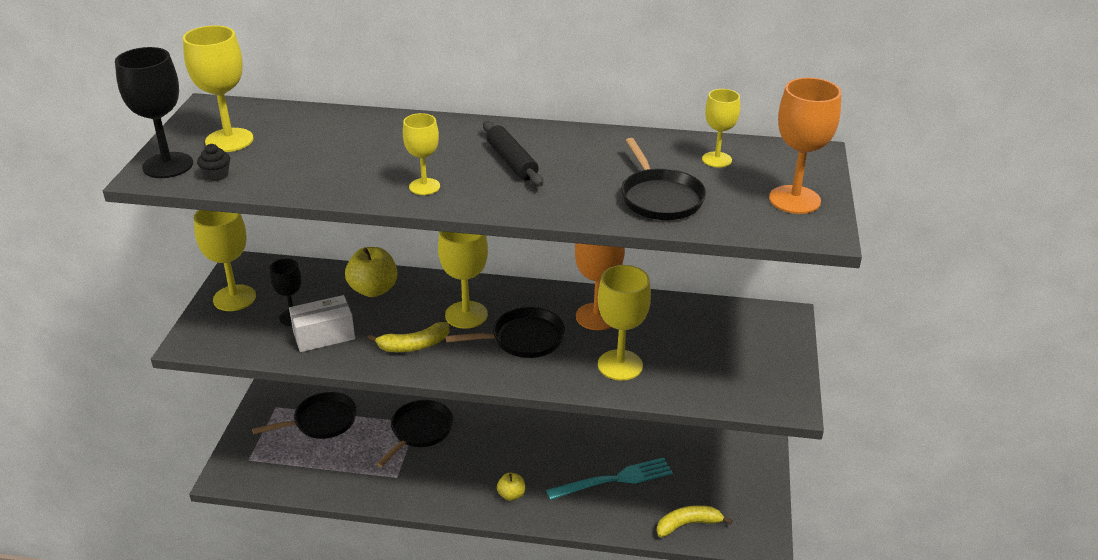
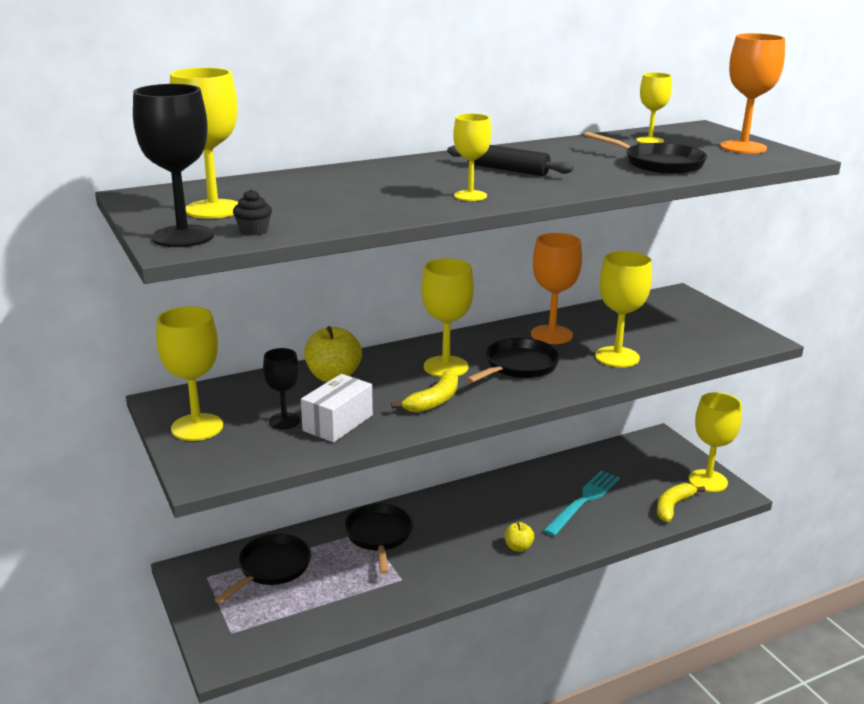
camera: 35 degrees left, 10 degrees down
(754, 516) = (708, 481): none -> yellow goblet

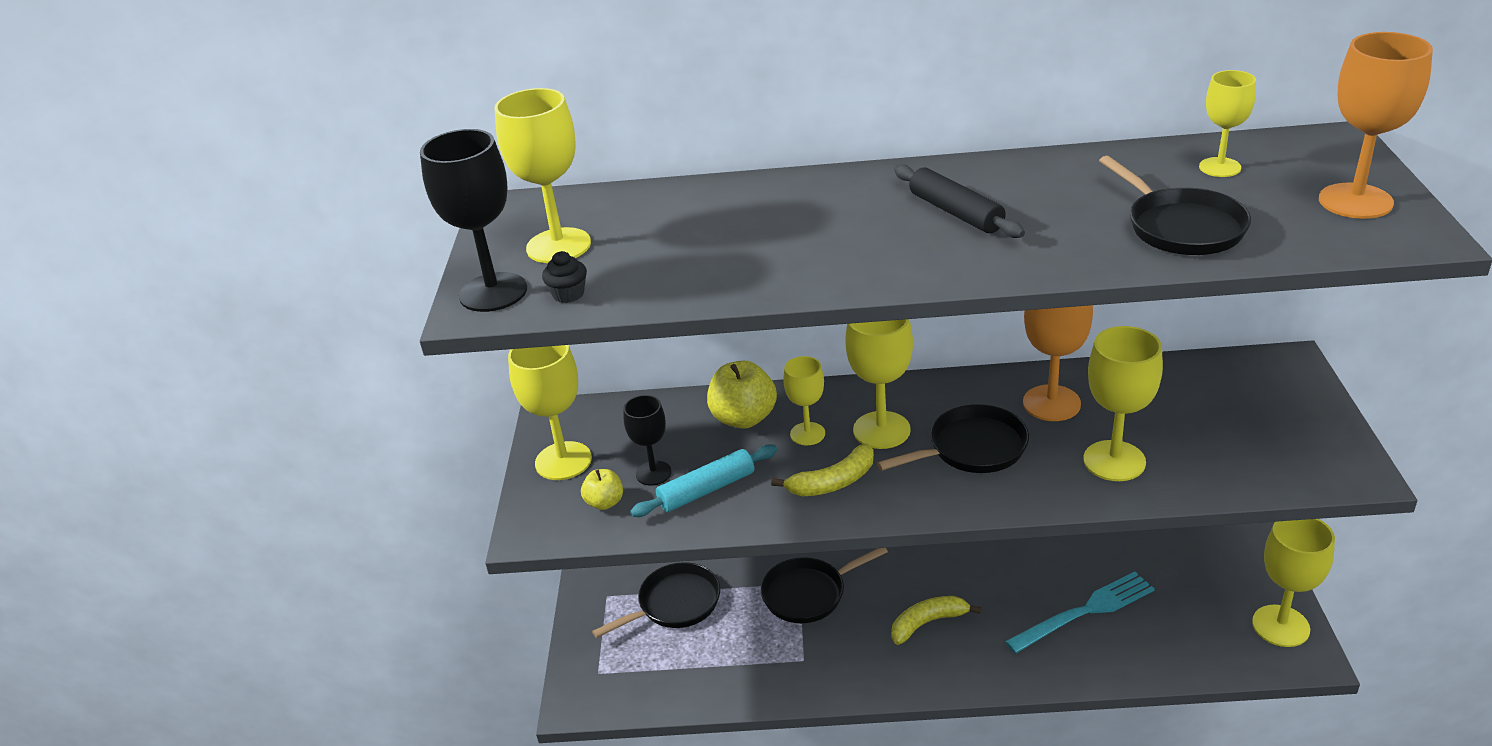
camera: 30 degrees right, 10 degrees up
(338, 423) = (707, 490): white box -> turquoise rolling pin
(379, 536) = (808, 594): black pan -> black pan turned 135 degrees counterclockwise
(470, 196) = (861, 263): yellow goblet -> yellow goblet (807, 434)
(518, 547) = (962, 656): yellow apple -> yellow apple (605, 503)
(673, 506) = (1203, 653): yellow banana -> yellow banana (928, 623)

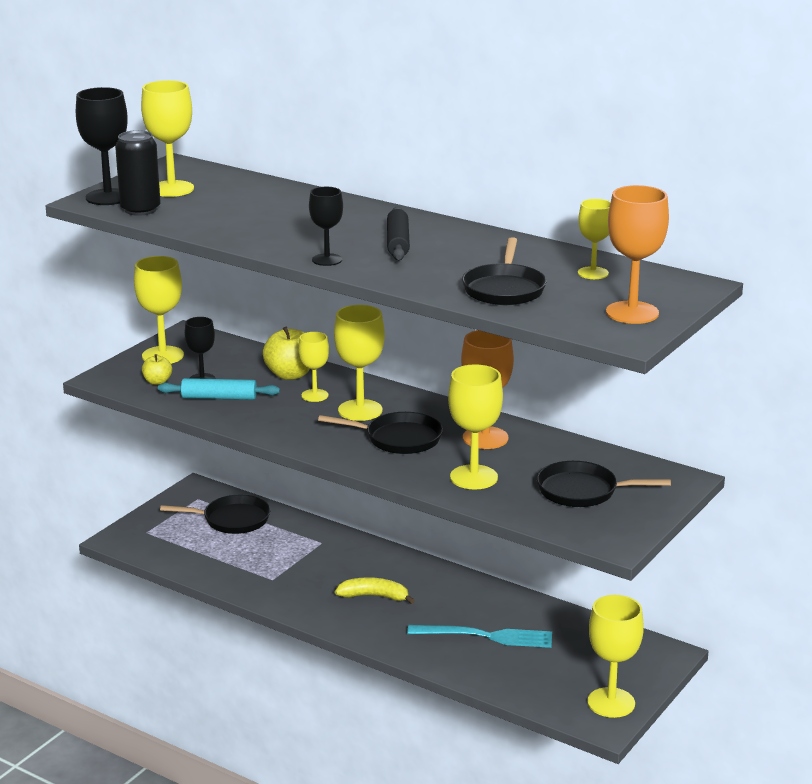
camera: 30 degrees right, 10 degrees down
(568, 294) = (140, 210): black cupcake -> black can
(808, 594) = (320, 550): black pan -> black pan (582, 491)
(833, 482) = (293, 421): yellow banana -> none
(924, 271) = (327, 260): none -> black goblet

